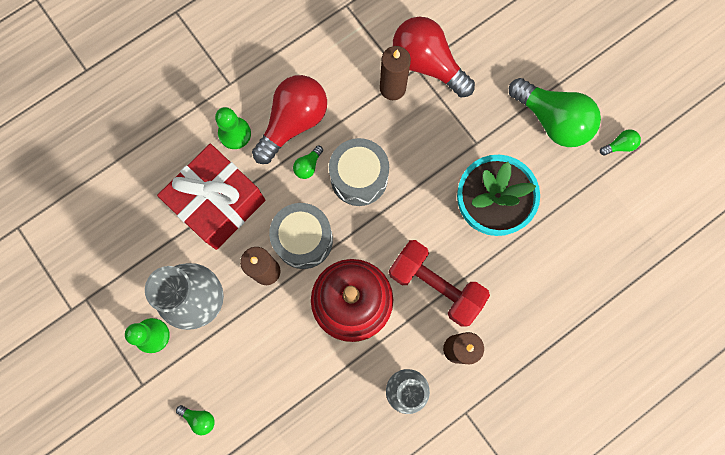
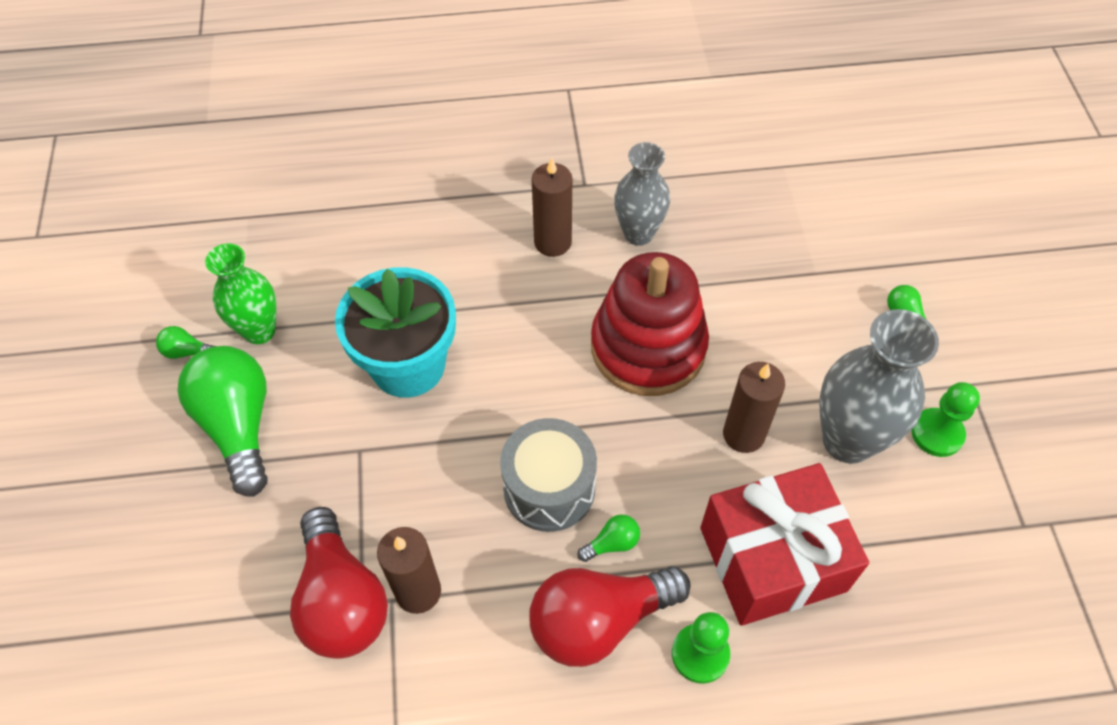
camera: 150 degrees left, 20 degrees down
(303, 240) = (672, 448): grey drum -> none
(435, 285) = (533, 314): red dumbbell -> none
(590, 181) = (259, 331): none -> green vase

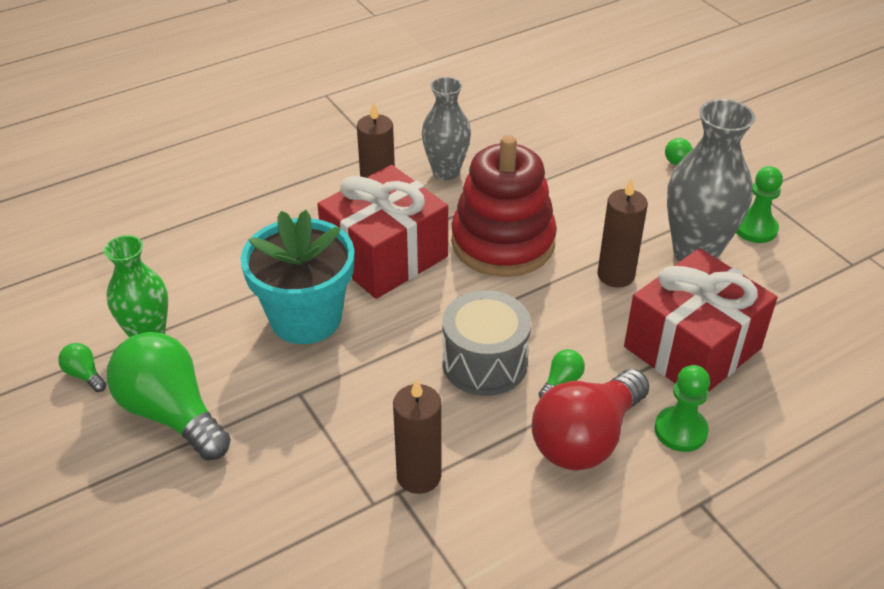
camera: 25 degrees left, 15 degrees down
(187, 352) = (84, 375): green light bulb -> green light bulb turned 60 degrees clockwise
(341, 600) = (352, 508): red light bulb -> none
(521, 318) = (385, 256): none -> red gift

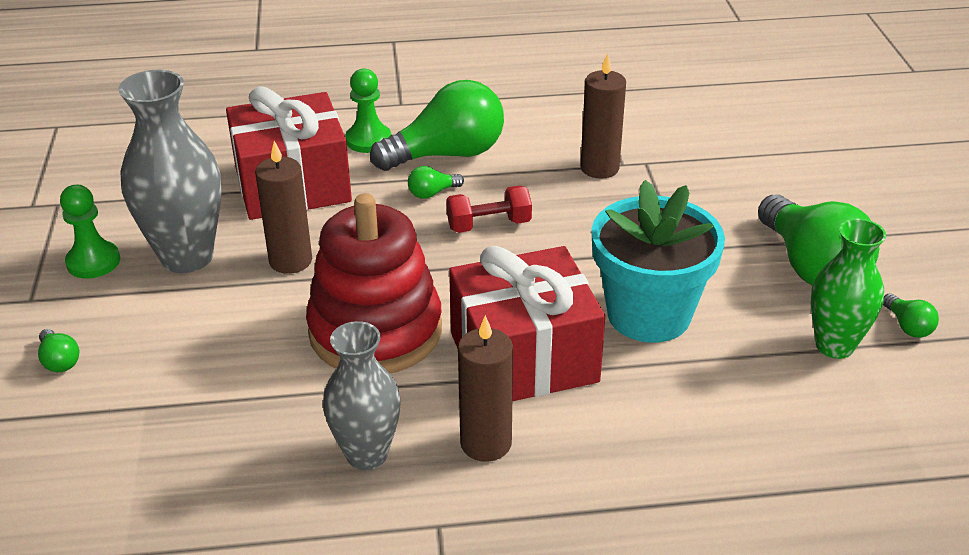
camera: 155 degrees left, 5 degrees down
(484, 363) = (489, 225): grey drum -> red dumbbell
(586, 438) = (447, 154): red light bulb -> green light bulb

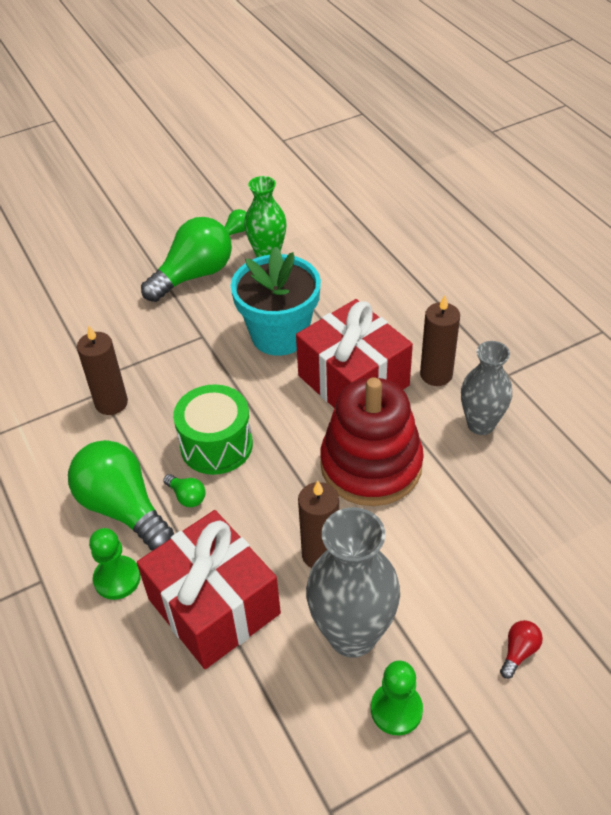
camera: 110 degrees left, 10 degrees up
(59, 361) = (519, 652): green light bulb -> red light bulb
(489, 225) = (216, 445): red dumbbell -> green drum

